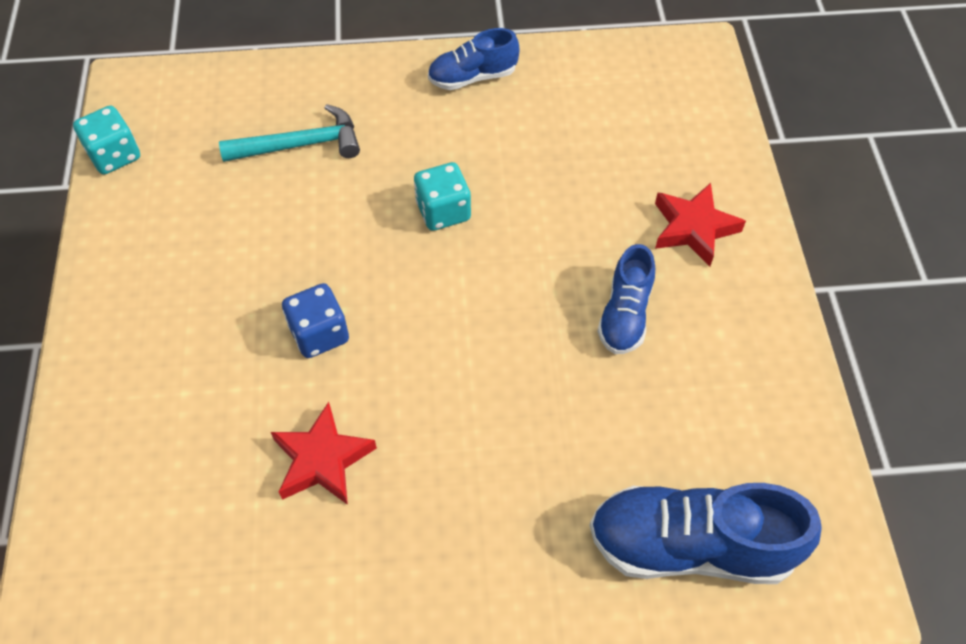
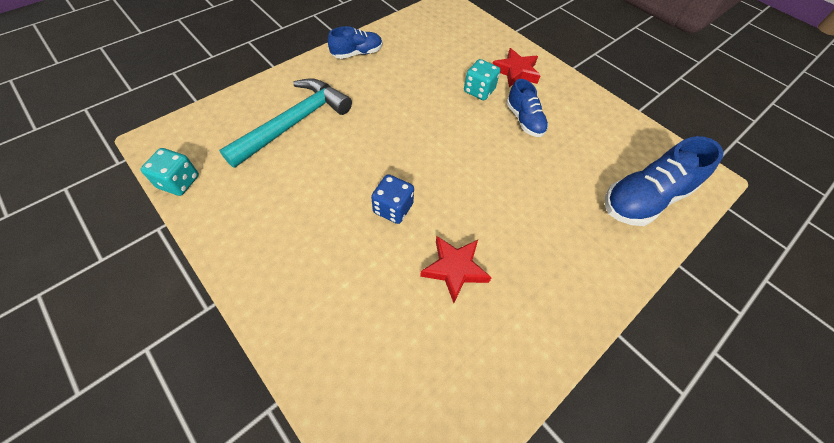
camera: 40 degrees left, 0 degrees up
(301, 145) = (294, 123): turquoise hammer -> turquoise hammer, size x1.52
(443, 211) = (400, 118): turquoise dice -> turquoise dice (479, 91)
(472, 77) = (357, 53): blue shoe -> blue shoe turned 150 degrees counterclockwise

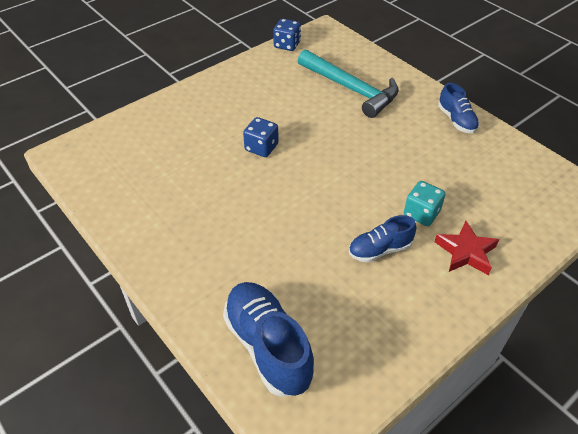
camera: 95 degrees right, 10 degrees down
(179, 182) = (287, 45): turquoise dice -> blue dice
(454, 269) = (201, 182): red star -> none

